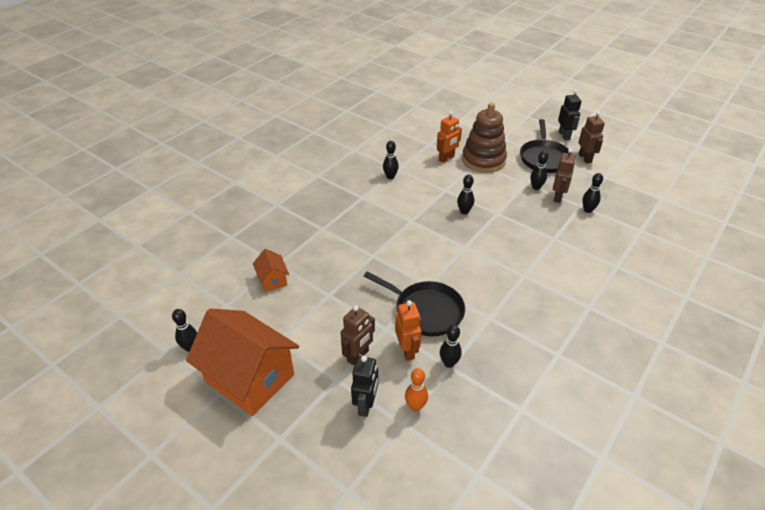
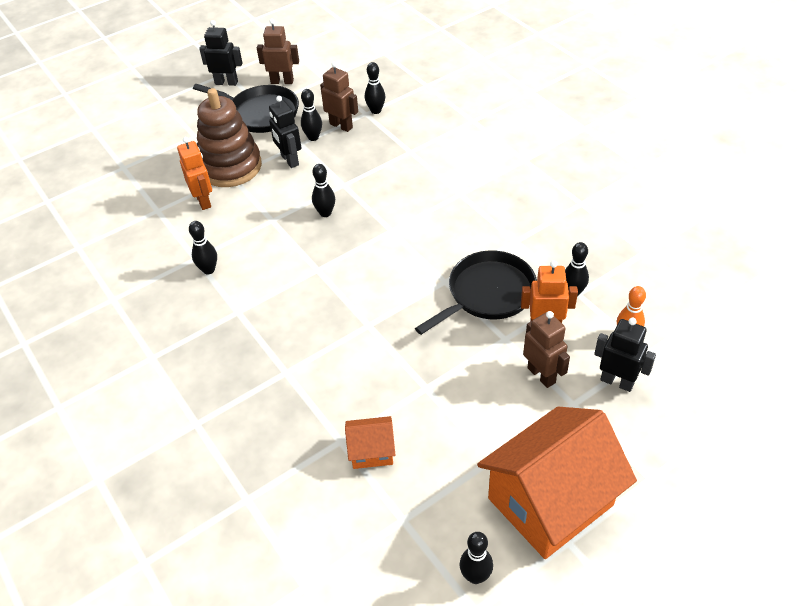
camera: 70 degrees left, 5 degrees up
(505, 183) = (289, 160): none -> black robot

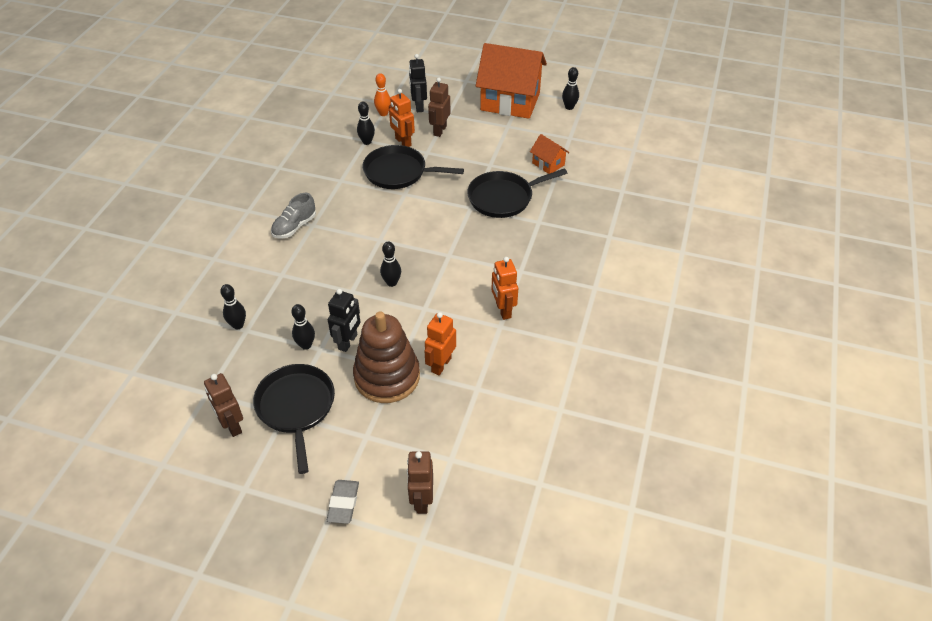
camera: 130 degrees left, 0 degrees up
(161, 107) = (343, 503): none -> grey eraser
(208, 270) = (503, 310): black bowling pin -> orange robot
(226, 82) = (263, 474): black robot -> none
(341, 125) = (276, 336): brown robot -> brown robot (421, 500)
(354, 363) = (503, 198): none -> black pan
(469, 181) = (294, 227): none -> grey shoe

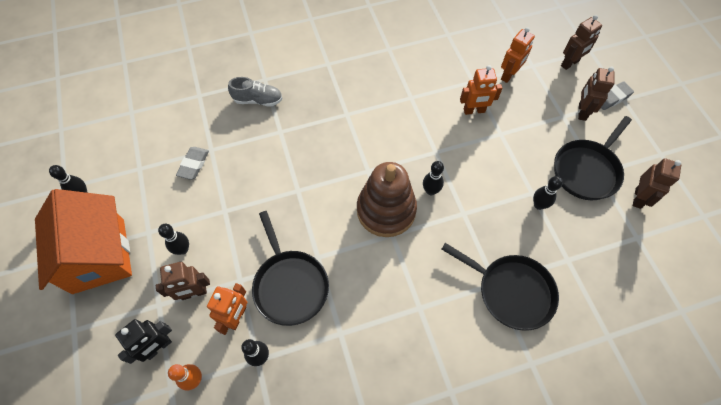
camera: 125 degrees left, 15 degrees up
(238, 325) = (570, 271): black bowling pin -> black bowling pin (183, 249)
(294, 227) = (435, 323): grey shoe -> grey shoe (258, 100)
(348, 342) = (509, 179): black robot -> none
(355, 458) = (582, 112): none -> brown robot
(387, 376) = (513, 135): brown stacking toy -> brown stacking toy (386, 210)
(503, 198) = (267, 172): black pan -> black pan (511, 291)
(503, 310) = (395, 103): orange robot -> orange robot (509, 75)
(548, 164) = (194, 164): orange house -> grey eraser

